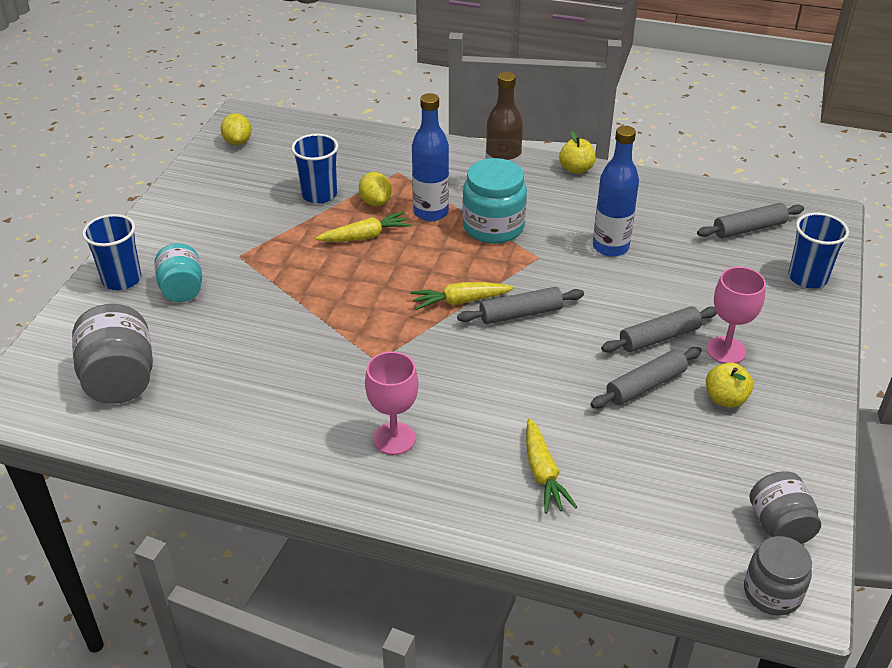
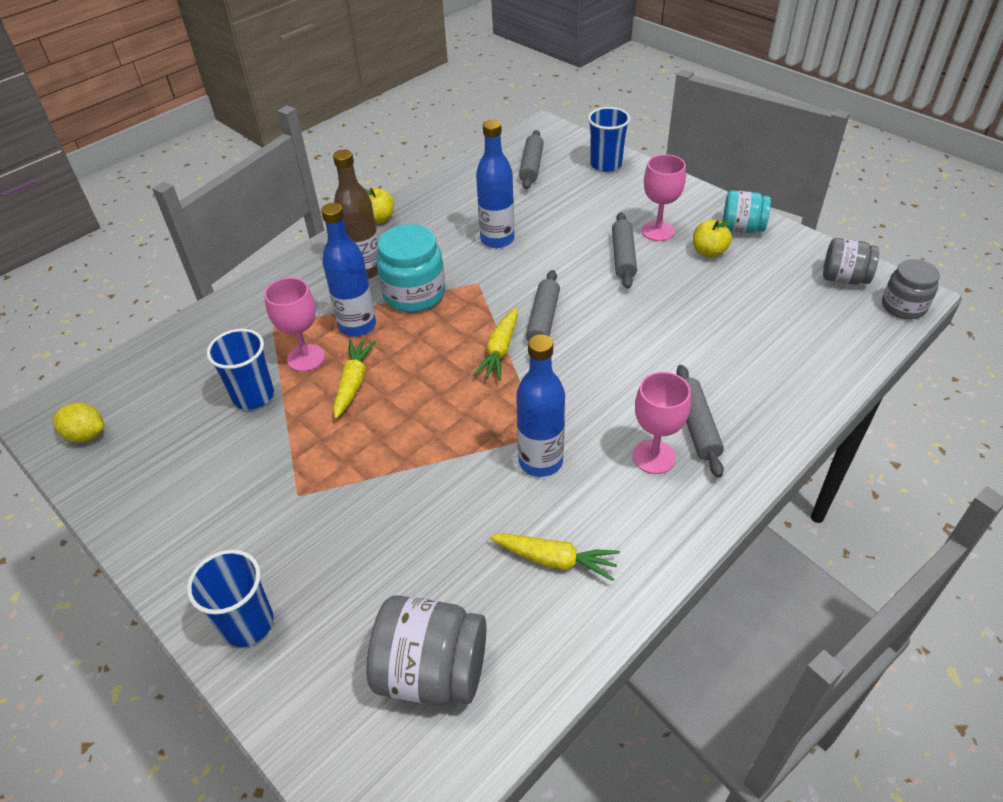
camera: 60 degrees left, 5 degrees up
(182, 289) = (315, 565): turquoise jar -> turquoise jar (742, 228)
(346, 369) = (540, 461): none -> blue bottle
(375, 202) = (306, 358): yellow lemon -> pink goblet
(543, 473) = (741, 377): yellow carrot -> yellow carrot (555, 560)
(646, 385) = (672, 284): grey rolling pin -> grey rolling pin (697, 426)

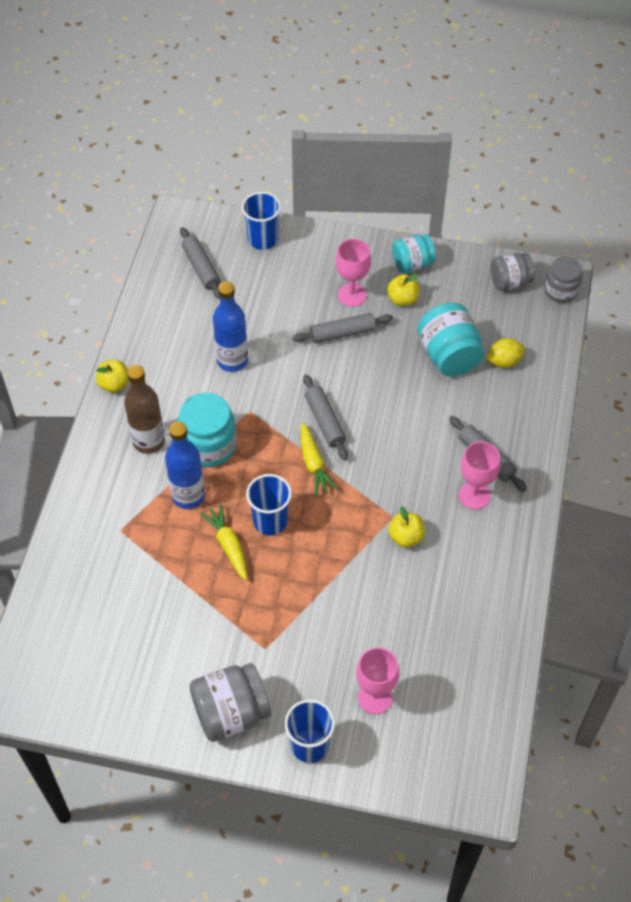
camera: 35 degrees left, 10 degrees up
(86, 435) = (62, 692): yellow lemon -> yellow lemon (504, 361)
(253, 396) = (162, 594): blue cup -> blue cup (270, 521)
(306, 358) = (173, 543): pink goblet -> pink goblet (375, 698)
(432, 671) = (442, 706): grey jar -> grey jar (231, 713)
(540, 461) = (406, 537): blue bottle -> yellow apple
(555, 560) = (463, 599): yellow carrot -> none
(623, 257) = (342, 333): grey rolling pin -> grey rolling pin turned 75 degrees counterclockwise
(724, 315) = (449, 355): none -> turquoise jar

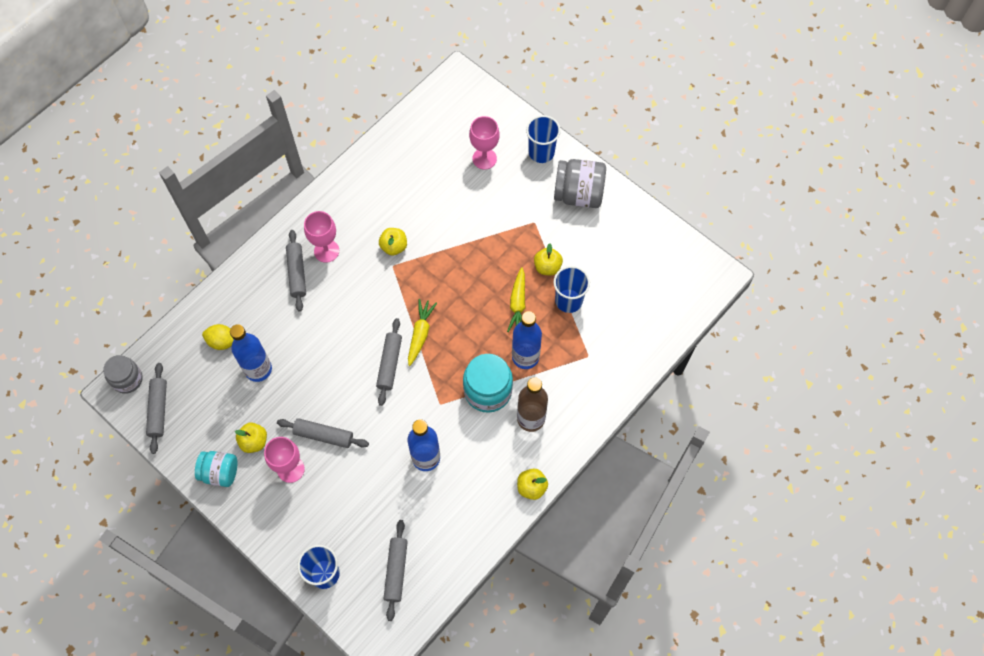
camera: 150 degrees left, 10 degrees up
(219, 603) = (547, 267): none -> yellow apple
(270, 521) = (478, 306): blue cup -> blue cup (568, 300)
(449, 355) = (258, 369): turquoise jar -> blue bottle
(510, 282) = (158, 410): grey jar -> grey rolling pin

